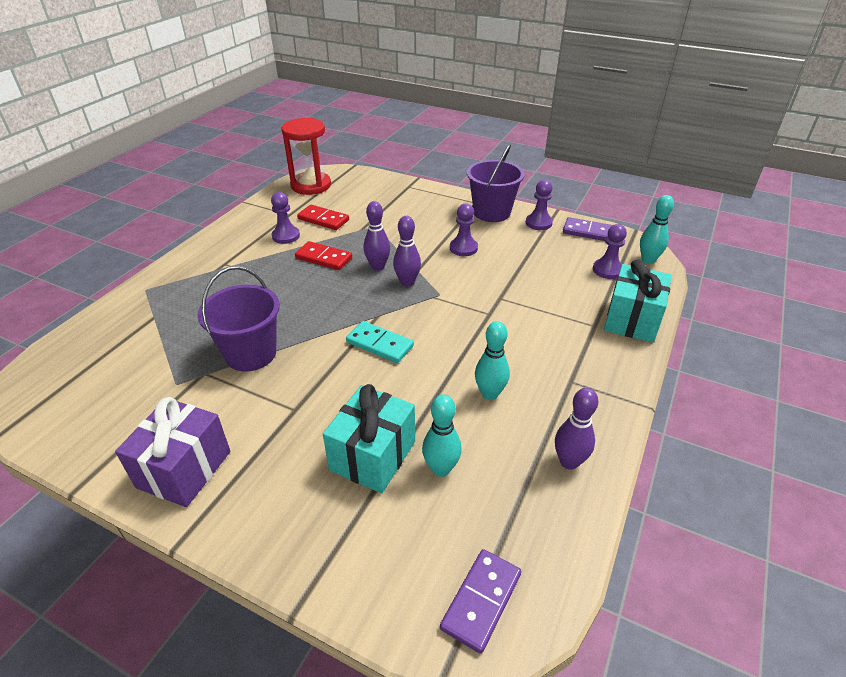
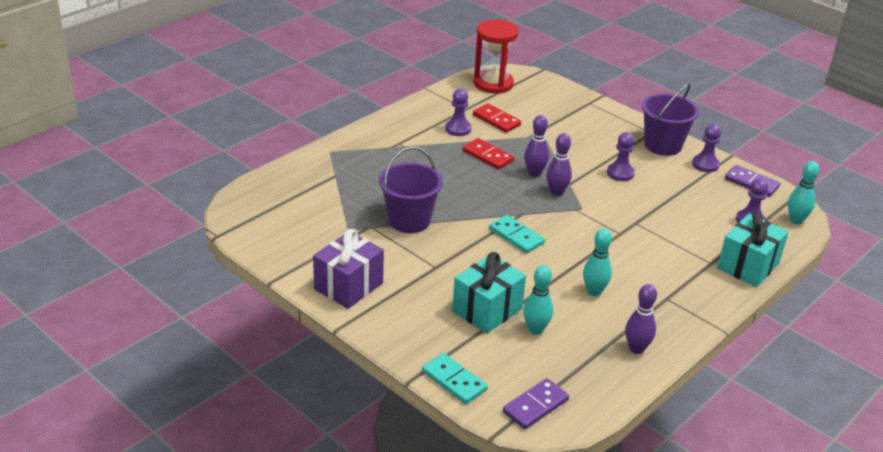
camera: 15 degrees right, 5 degrees down
(357, 591) = (454, 381): none -> turquoise domino

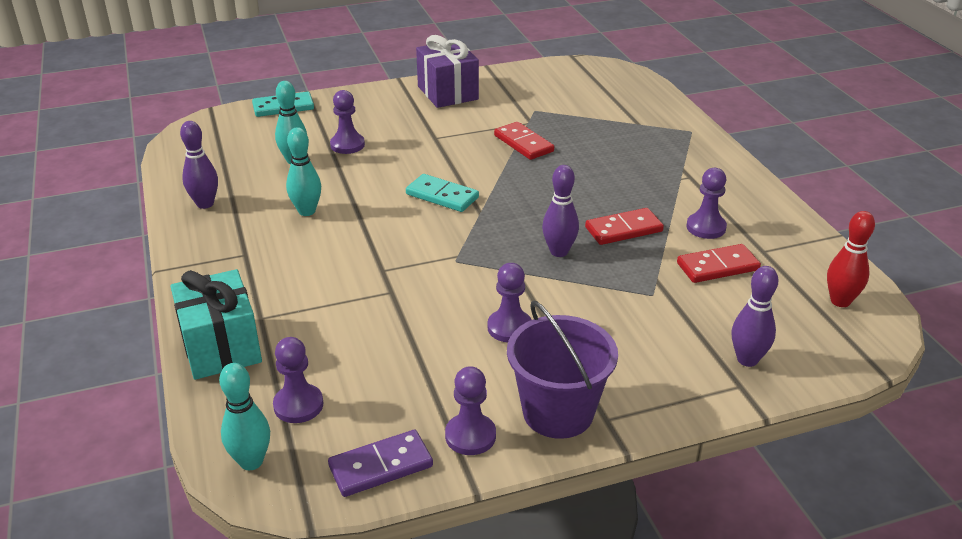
camera: 120 degrees right, 0 degrees up
(409, 220) = (523, 143): purple bucket -> red domino
(487, 310) = (347, 145): turquoise gift -> purple pawn
(493, 83) = (840, 301): red hourglass -> red bowling pin
(516, 236) = (442, 196): turquoise domino -> turquoise domino turned 45 degrees clockwise
(535, 406) = (212, 132): purple domino -> none
(556, 192) = (504, 254): purple bowling pin -> purple bowling pin (747, 359)

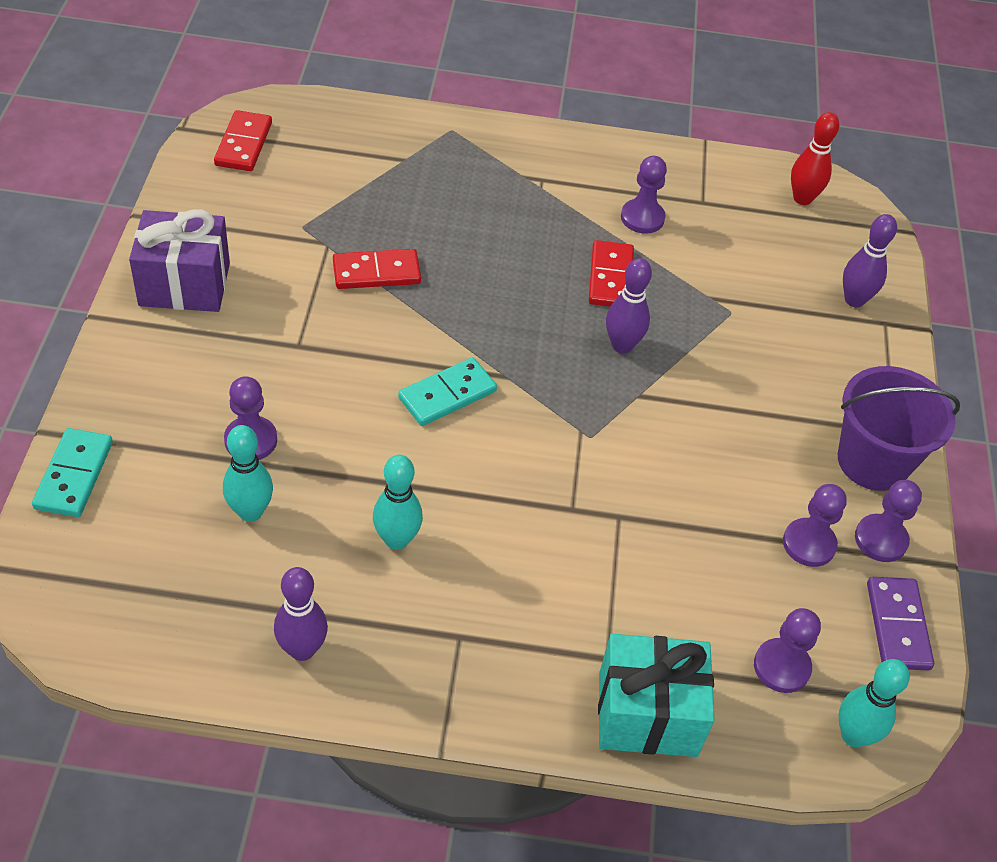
camera: 70 degrees left, 15 degrees up
(509, 327) = (732, 442): purple pawn -> purple pawn (809, 544)
(717, 266) = (711, 245): red domino -> red domino (243, 144)

